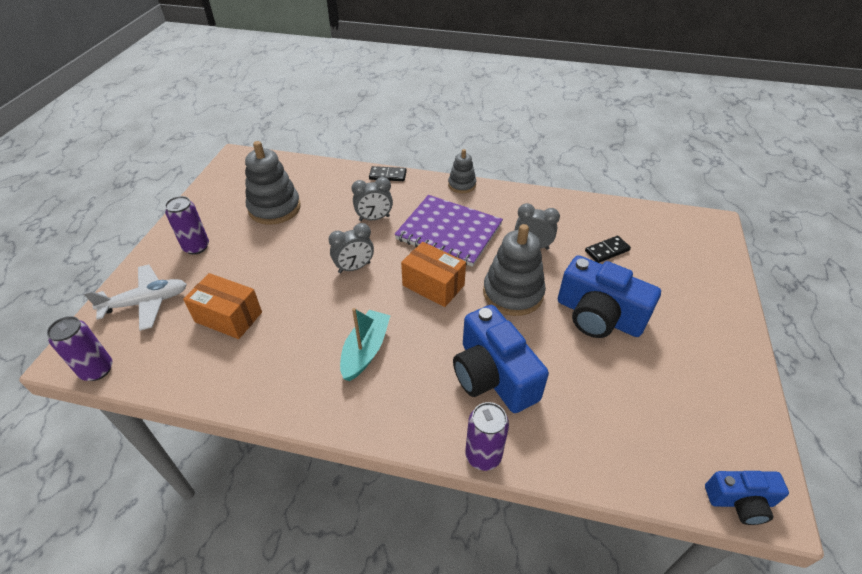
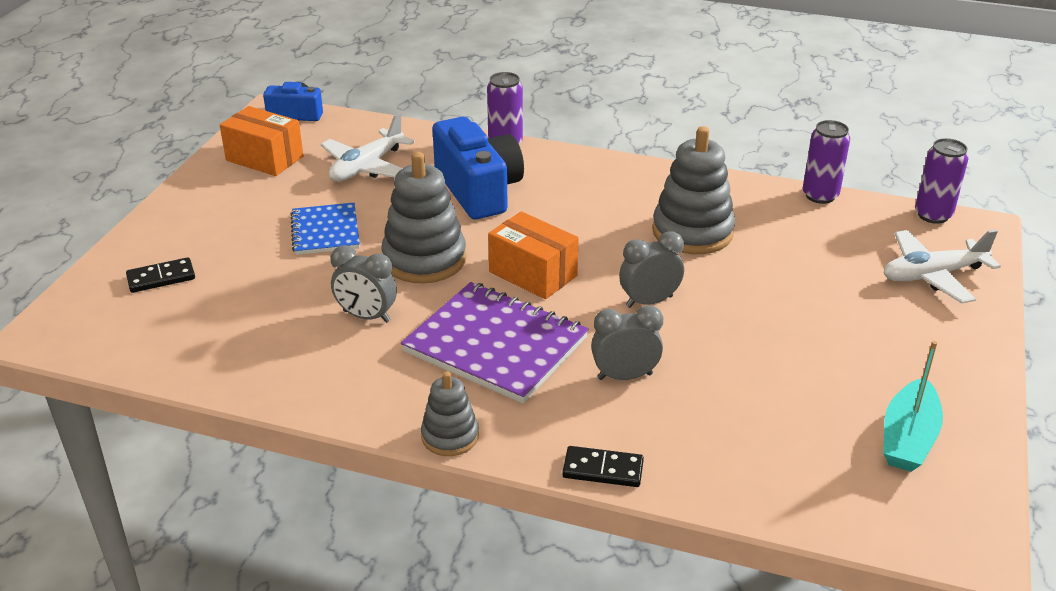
camera: 175 degrees left, 10 degrees down
(196, 247) = (915, 344): purple can -> purple can (820, 195)
(228, 317) = (807, 254): orange box -> orange box (264, 158)
(274, 208) = (816, 407): grey stacking toy -> grey stacking toy (692, 232)
(365, 350) = (623, 215): turquoise boat -> turquoise boat (908, 438)
(598, 316) = (325, 231): blue camera -> blue notebook
(607, 251) = (255, 303): black domino -> black domino (161, 278)
(607, 402) = (367, 167): none -> white plane

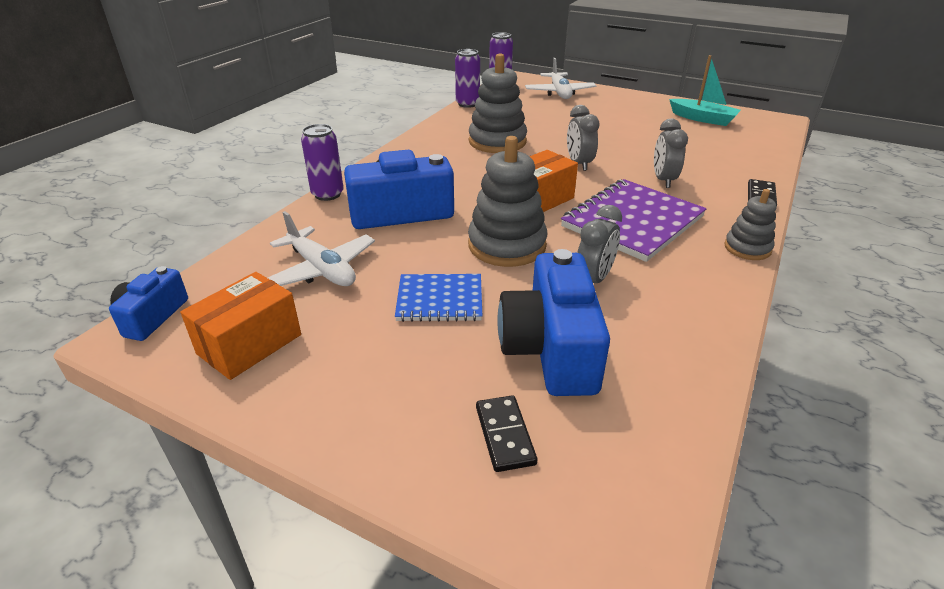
camera: 80 degrees left, 0 degrees up
(257, 294) = (551, 349): none -> blue camera

